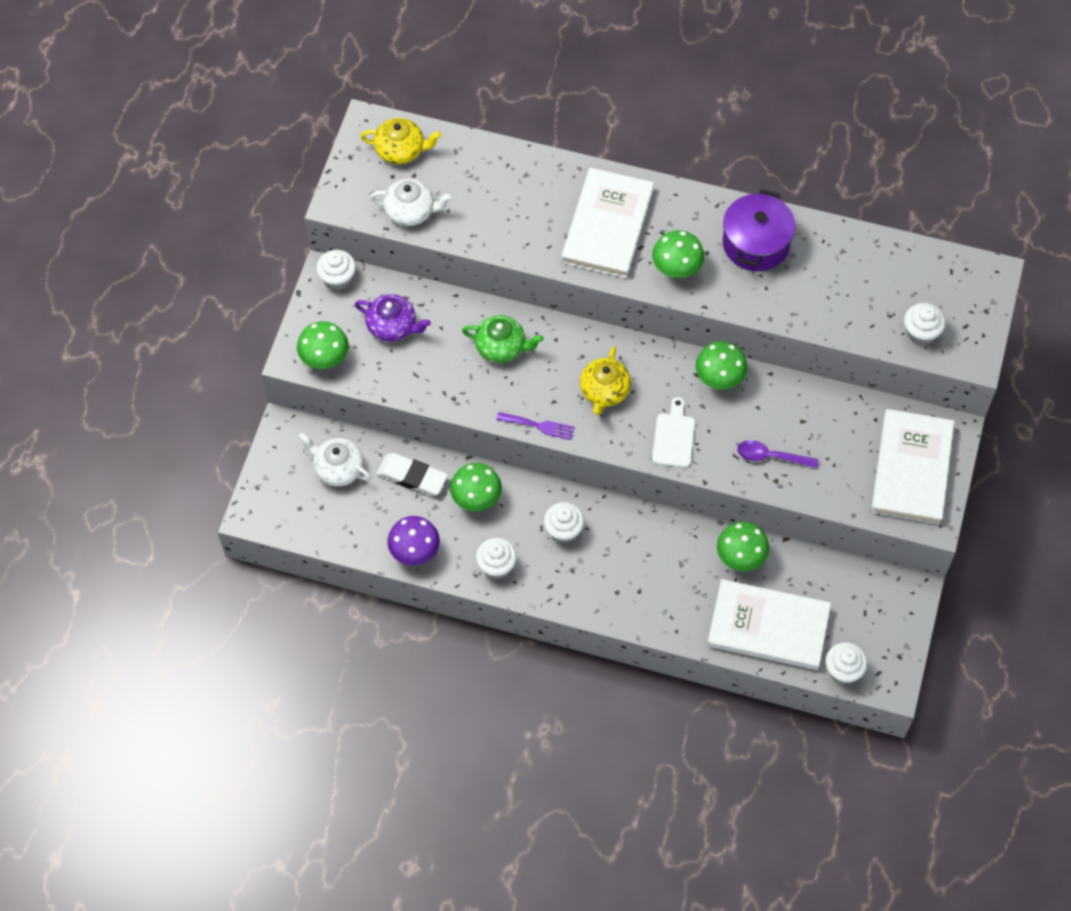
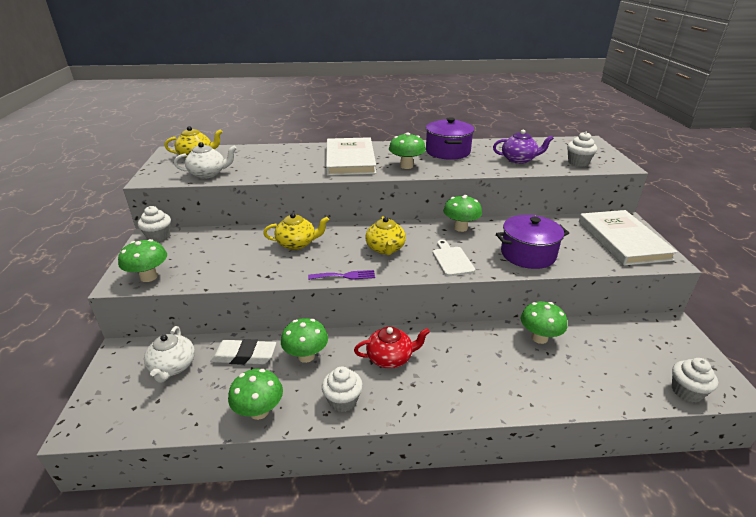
camera: 20 degrees left, 30 degrees down
(338, 468) = (173, 367): white teapot -> white teapot turned 105 degrees counterclockwise
(392, 326) = (207, 250): purple teapot -> purple teapot (519, 160)
(414, 551) = (259, 411): purple mushroom -> green mushroom
(501, 347) = (297, 244): green teapot -> yellow teapot
(563, 530) = (390, 358): white cupcake -> red teapot
(768, 627) = (600, 378): white book -> none
(771, 456) = (528, 254): purple spoon -> purple pot

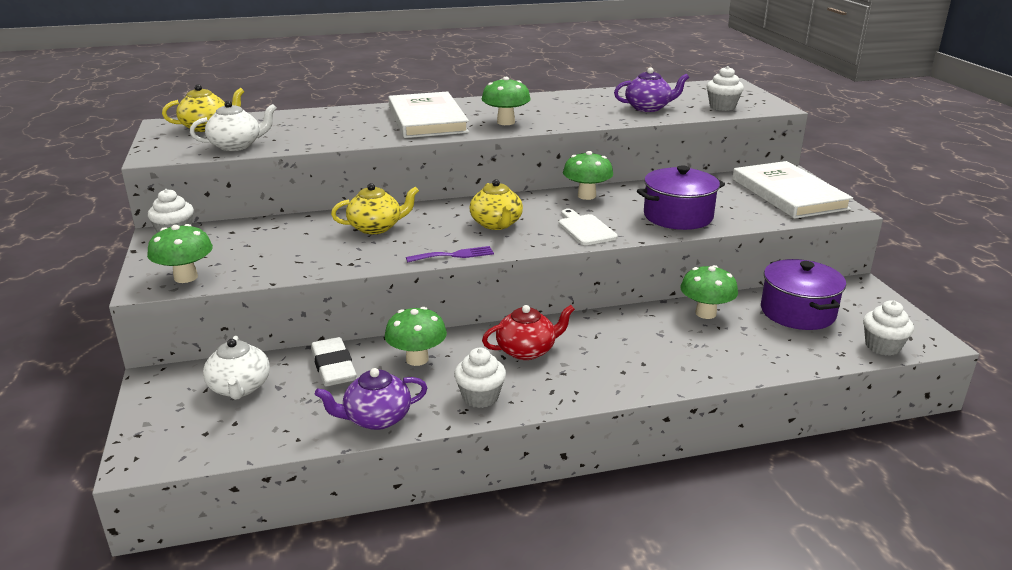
camera: 10 degrees left, 5 degrees down
(244, 356) = (333, 367): white eraser -> white eraser turned 75 degrees clockwise
(259, 411) = (376, 418): green mushroom -> purple teapot
(448, 152) = (554, 104): purple pot -> purple pot (797, 312)

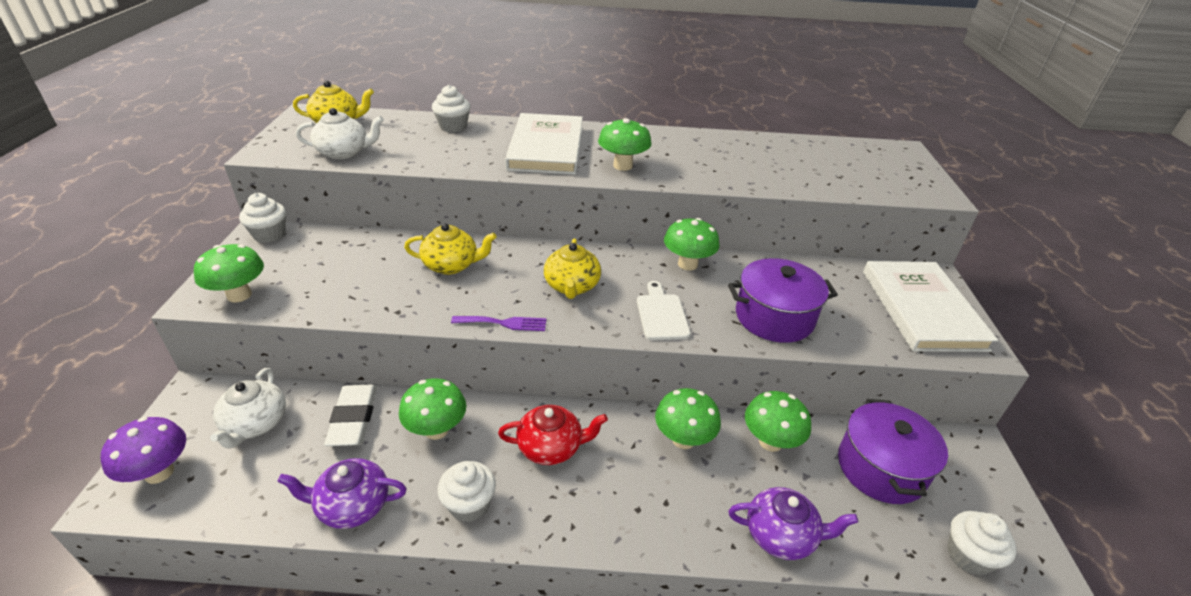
camera: 15 degrees right, 10 degrees up
(170, 435) = (159, 472): none -> purple mushroom
(635, 325) = (683, 439): none -> green mushroom
(648, 108) = (789, 171): purple teapot -> purple teapot (781, 535)
(722, 107) = (876, 184): white cupcake -> white cupcake (453, 127)

